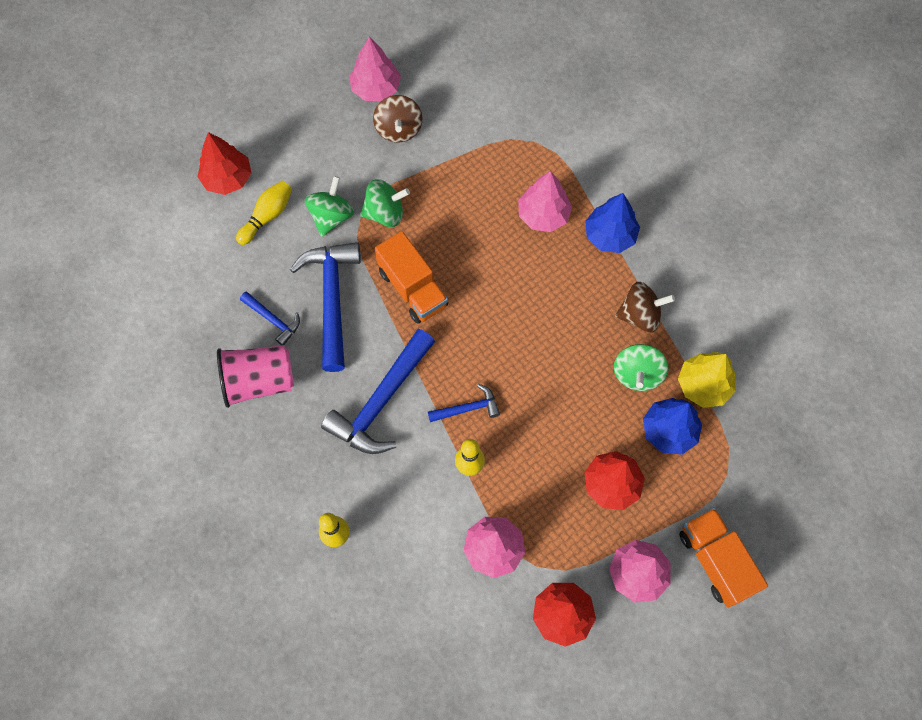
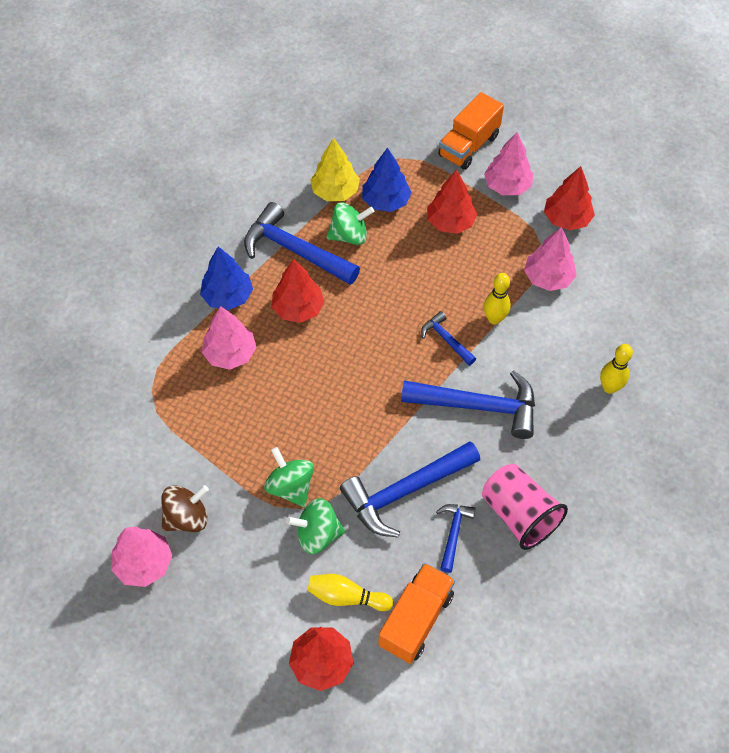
camera: 115 degrees left, 10 degrees down
(413, 288) = (358, 428): orange truck -> orange truck (416, 619)
(567, 290) = (298, 308): none -> red tree
(640, 315) = (295, 250): brown spinning top -> blue hammer

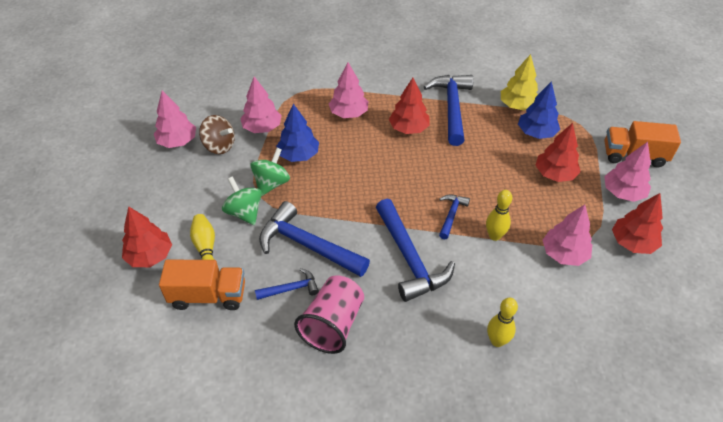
camera: 60 degrees right, 10 degrees down
(188, 456) = (262, 128): none -> pink tree
(228, 296) = (389, 94): blue tree -> blue tree (298, 155)
(349, 236) = (489, 128): green spinning top -> none

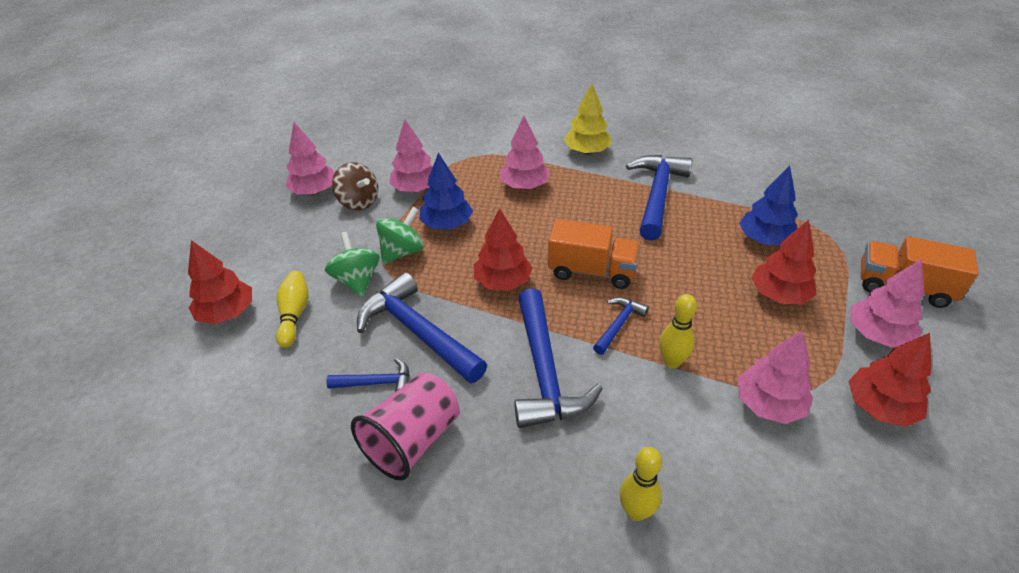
camera: 15 degrees right, 5 degrees down
(208, 296) = (273, 372): orange truck -> orange truck (592, 271)
(409, 129) = (594, 212): red tree -> red tree (503, 282)
(517, 106) = (746, 203): yellow tree -> yellow tree (587, 151)

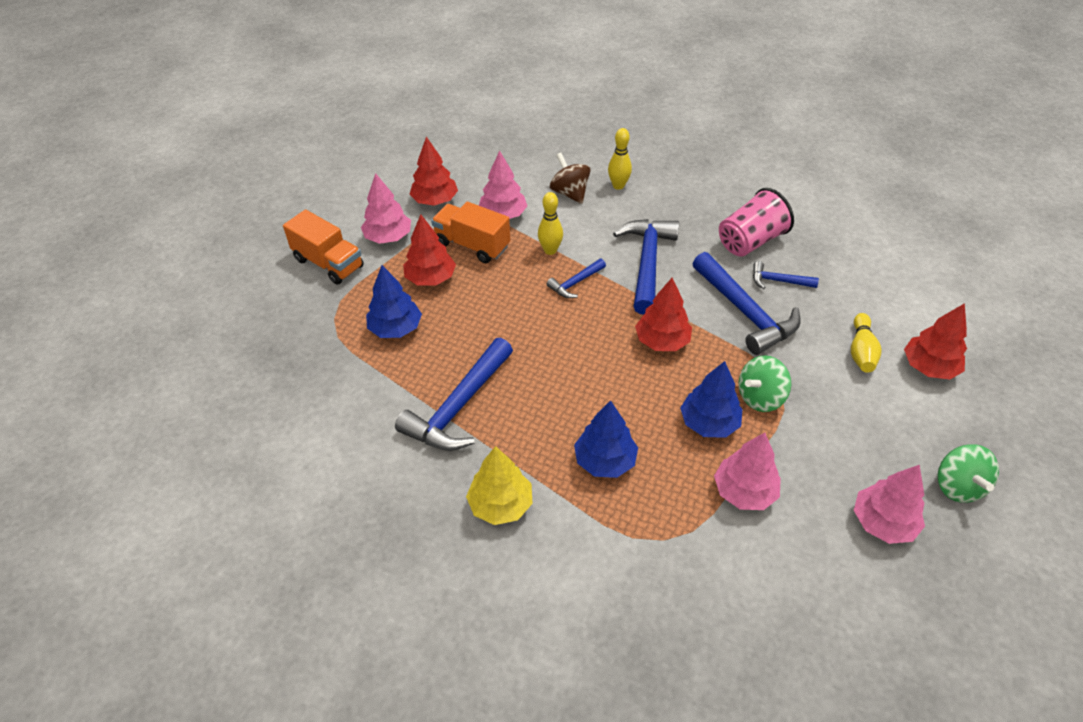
camera: 165 degrees left, 5 degrees up
(357, 280) = (805, 374): green spinning top -> green spinning top (957, 486)
(359, 202) = (818, 486): brown spinning top -> brown spinning top (570, 193)
(524, 186) = (605, 461): pink tree -> blue tree
(592, 271) = (575, 333): orange truck -> orange truck (472, 245)

